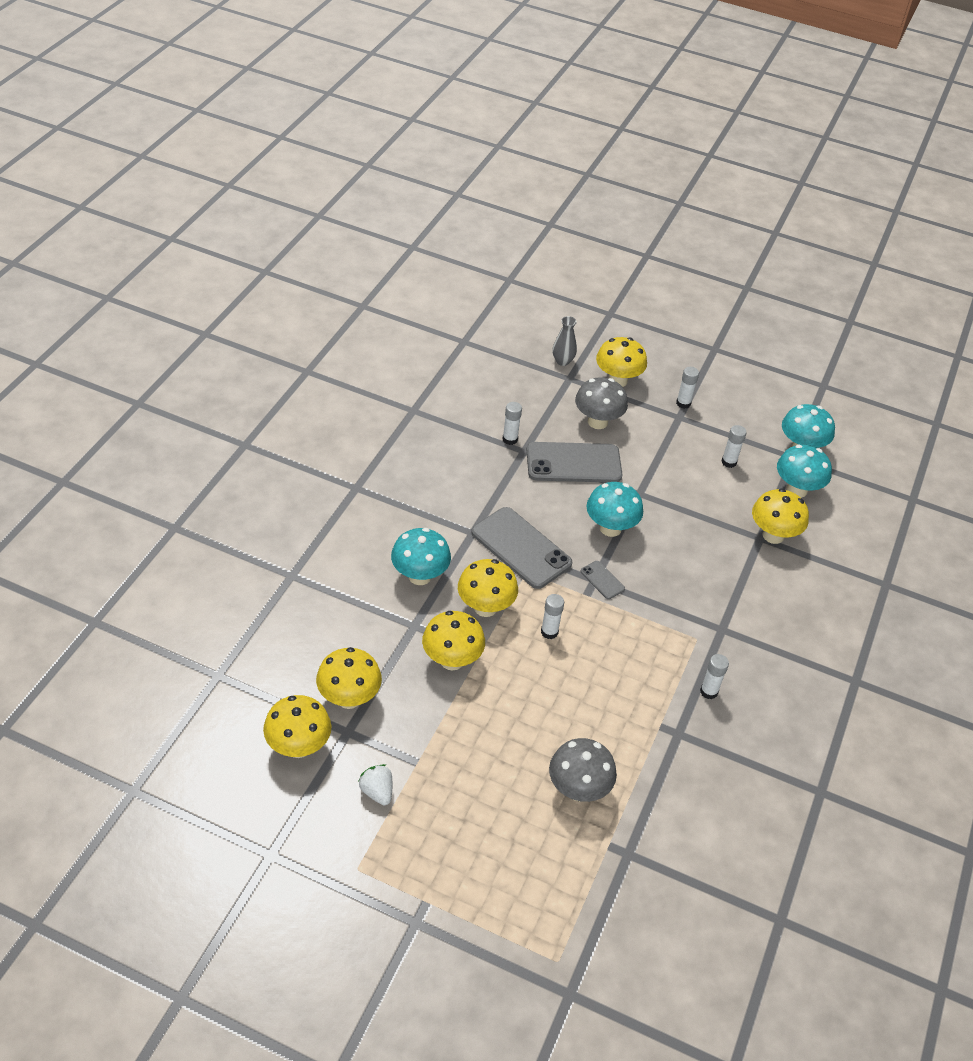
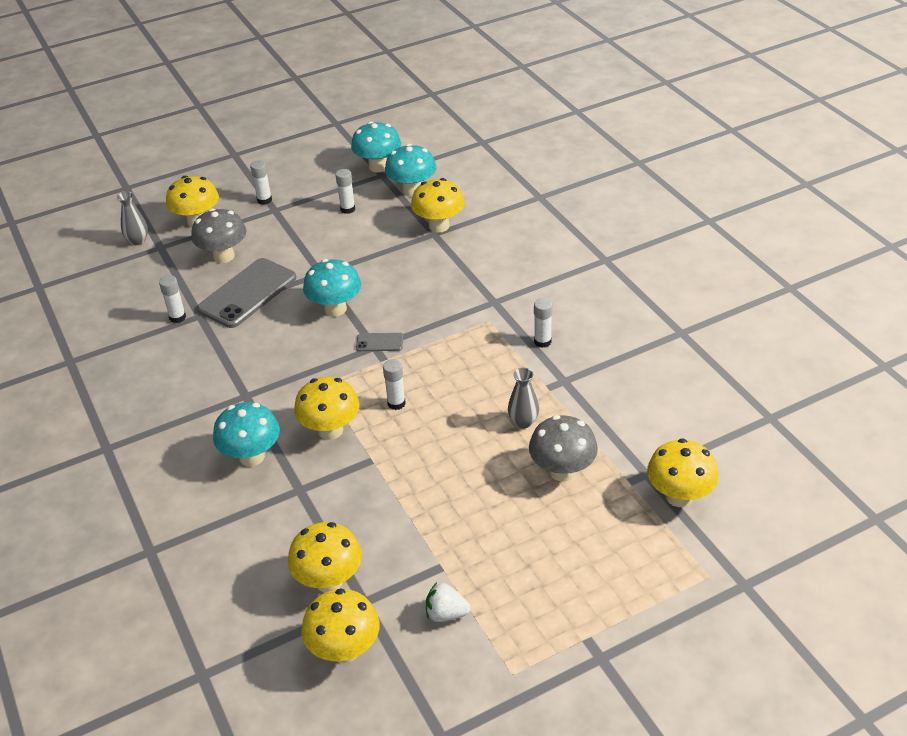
camera: 45 degrees left, 5 degrees down
(452, 660) = (361, 483): yellow mushroom -> yellow mushroom (679, 496)
(521, 548) = (295, 373): grey phone -> none
(606, 731) = (523, 422): none -> grey vase

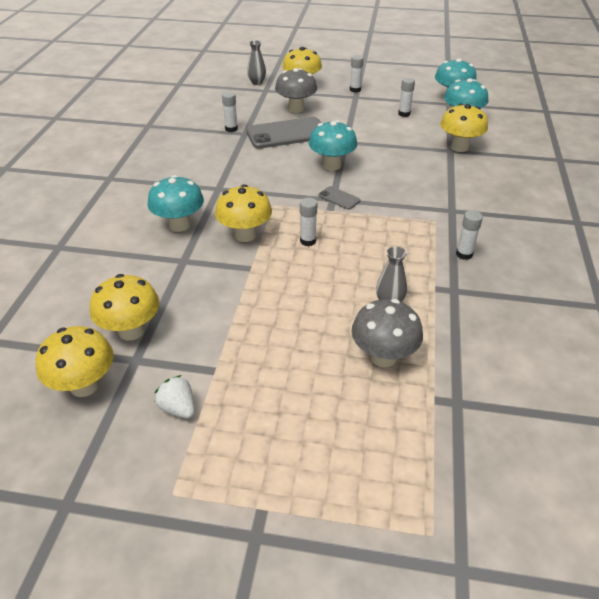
camera: 35 degrees right, 0 degrees up
(679, 496) = (471, 441): yellow mushroom -> none

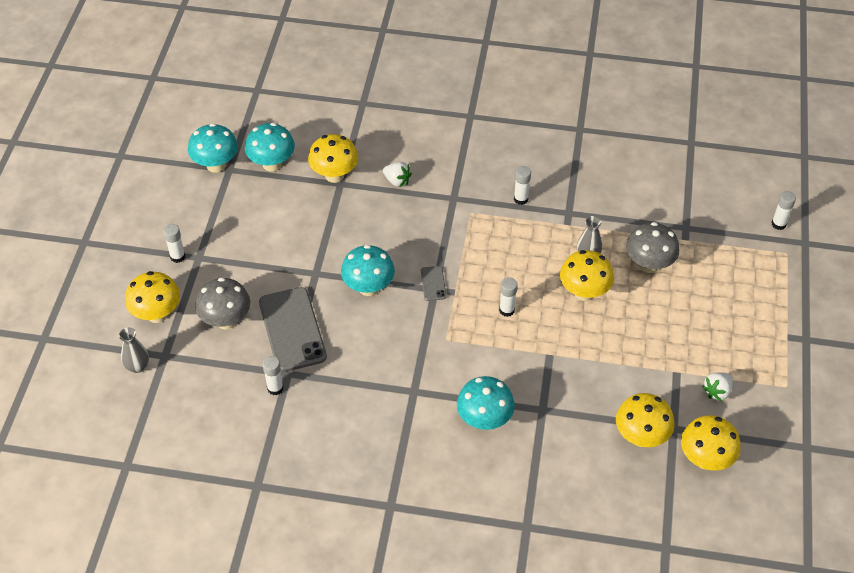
camera: 90 degrees left, 10 degrees up
(245, 235) = (499, 361): yellow mushroom -> yellow mushroom (584, 292)
(339, 198) = (433, 283): grey phone -> grey phone turned 45 degrees counterclockwise
(404, 114) = (251, 213): white glue stick -> white glue stick (778, 224)
(463, 178) = (397, 181): none -> white strawberry

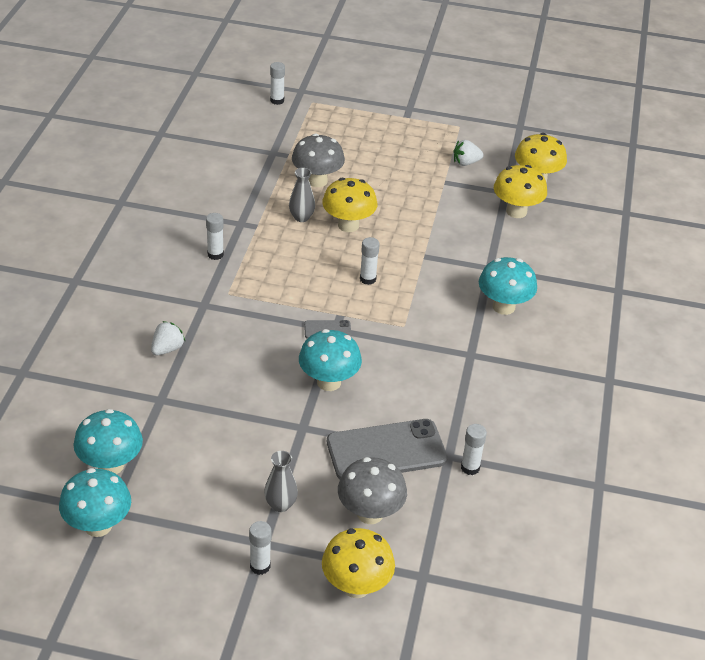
camera: 90 degrees left, 10 degrees down
(137, 366) = (440, 604): grey vase -> grey vase (280, 505)
(334, 175) = (145, 404): yellow mushroom -> none
(717, 391) = (466, 163): white strawberry -> white strawberry turned 120 degrees clockwise

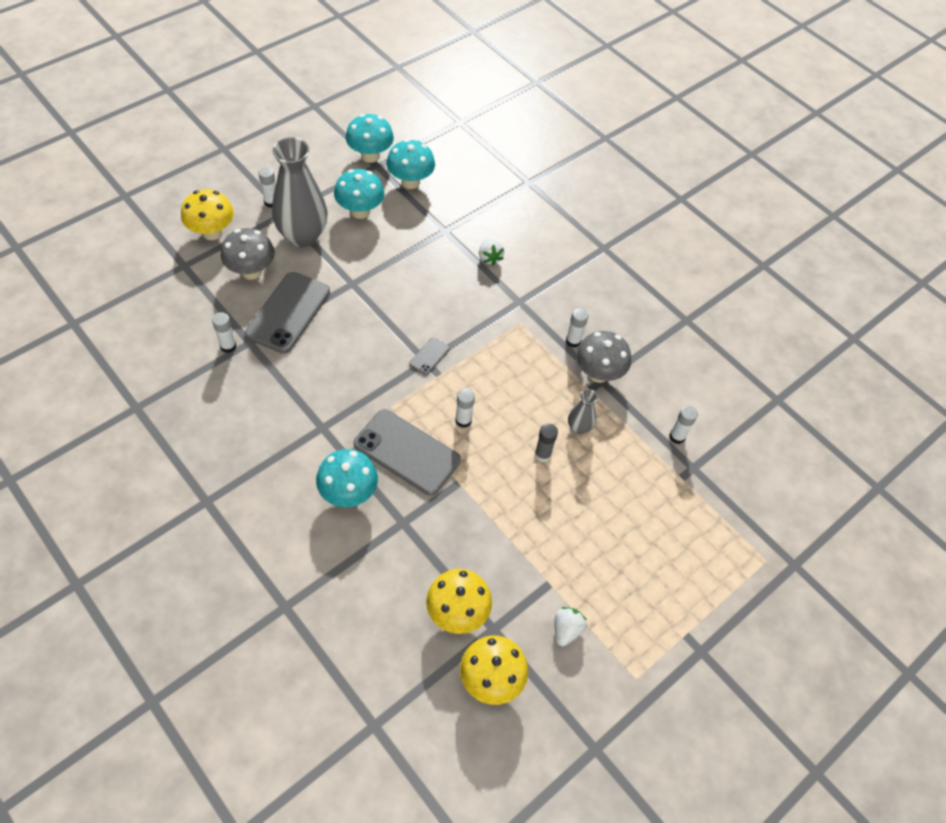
camera: 125 degrees right, 15 degrees up
(277, 100) = (786, 529): white glue stick -> white glue stick (677, 437)
(280, 505) = (303, 236): grey vase -> grey vase, size x2.18
(317, 181) = (624, 474): grey mushroom -> grey mushroom (598, 373)
(328, 382) = (377, 323): turquoise mushroom -> turquoise mushroom (360, 211)
(348, 225) = (542, 454): yellow mushroom -> grey glue stick
(432, 295) = (406, 452): none -> grey phone

